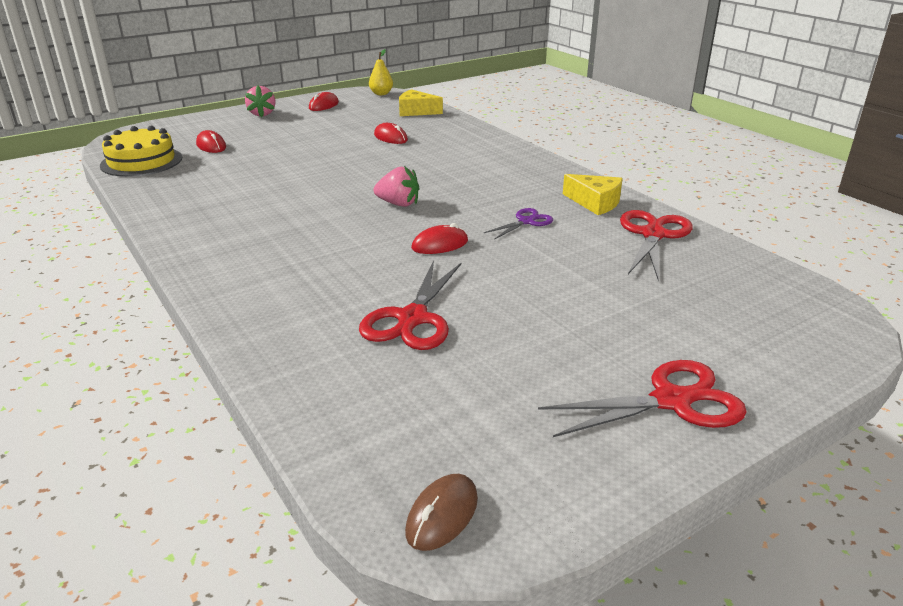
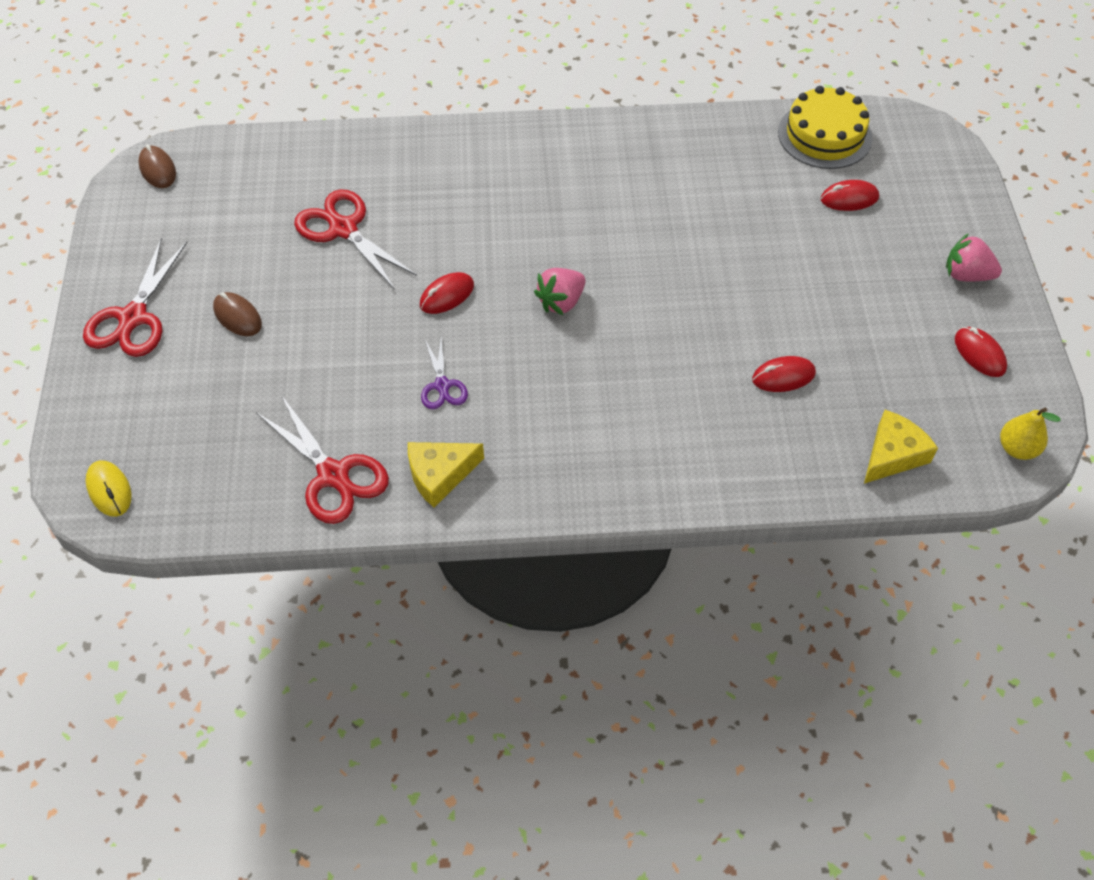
camera: 120 degrees right, 25 degrees up
(440, 245) = (447, 295): red mouse -> red mouse turned 45 degrees clockwise
(584, 334) = (237, 316): none -> brown mouse
(825, 320) = (109, 490): none -> yellow mouse

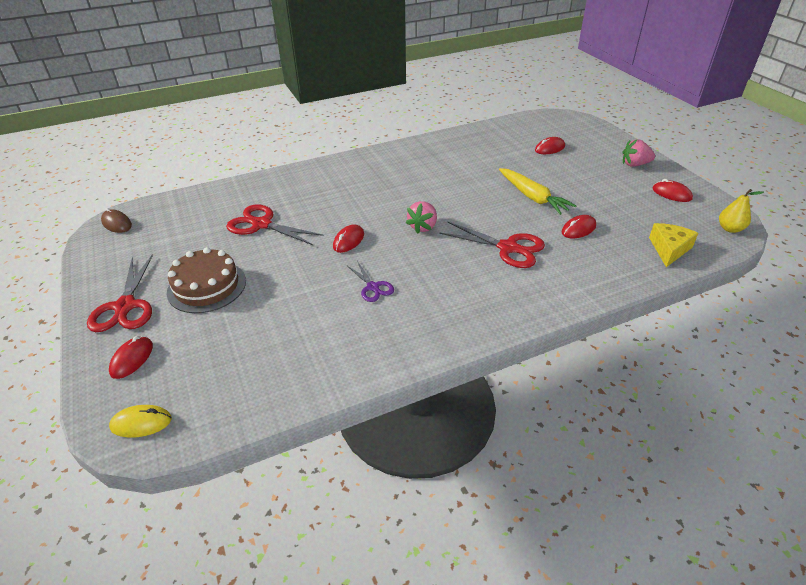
camera: 20 degrees left, 15 degrees down
(109, 490) = (141, 423): yellow mouse -> yellow mouse turned 45 degrees counterclockwise
(121, 400) = (132, 359): none -> red mouse
(237, 316) = (207, 286): brown mouse -> brown cake
(333, 475) = (323, 360): red scissors -> red scissors (508, 248)
(439, 475) = (400, 337): yellow cheese -> none
(755, 294) = (532, 197): none -> yellow carrot
(824, 135) = (516, 128): yellow cake -> none

